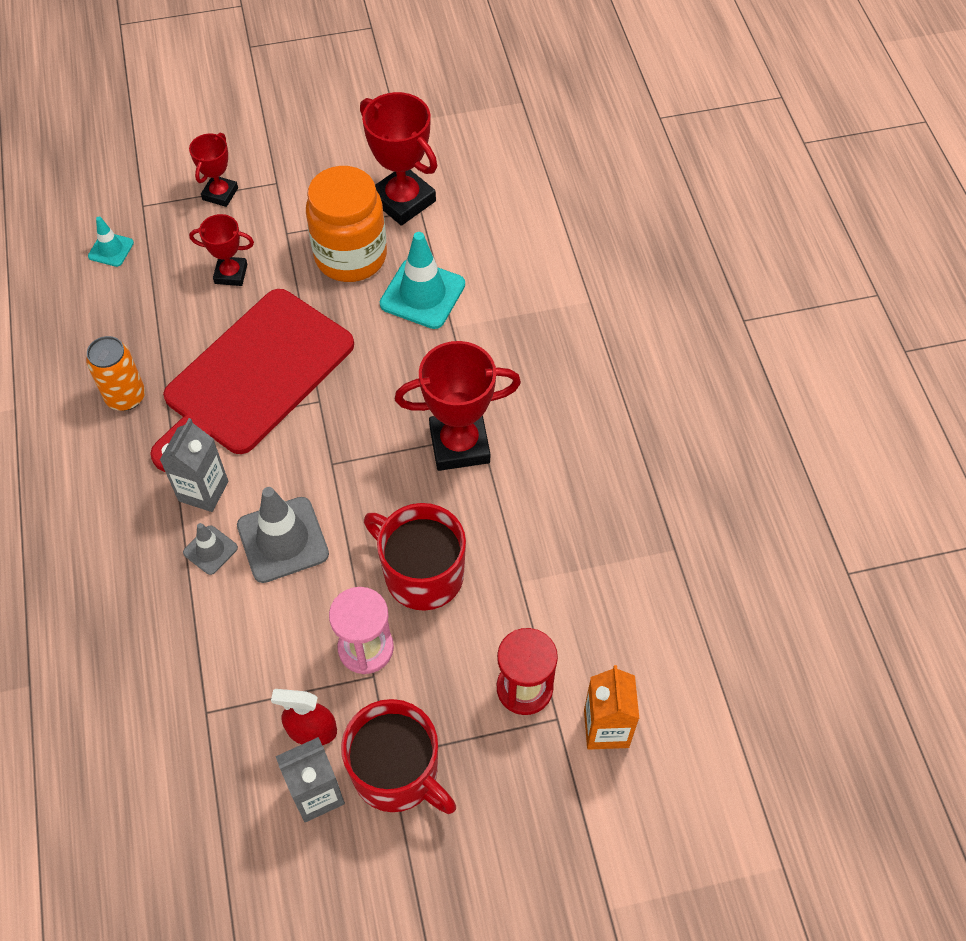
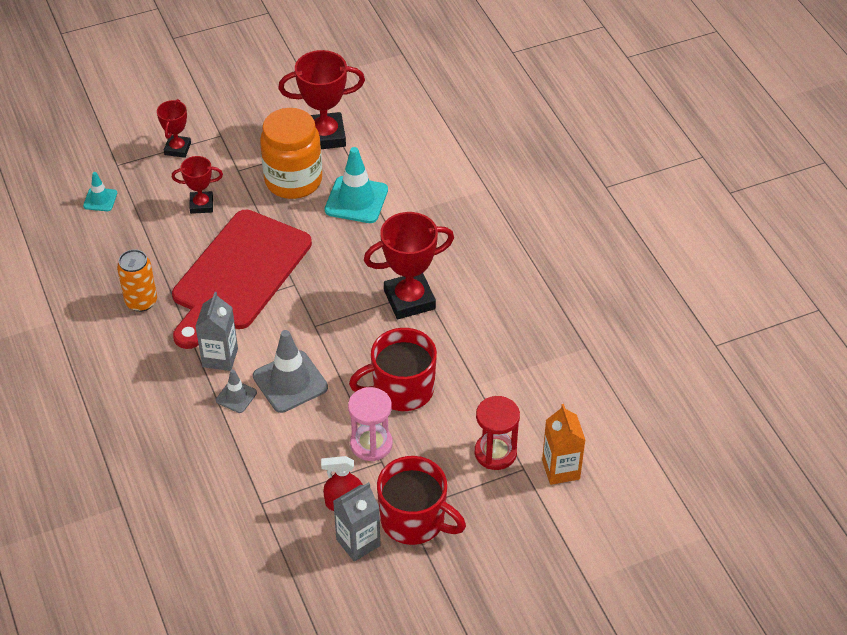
camera: 10 degrees left, 10 degrees down
(403, 200) = (325, 136): red trophy -> red trophy turned 45 degrees counterclockwise
(421, 574) = (401, 389): red mug -> red mug turned 45 degrees counterclockwise

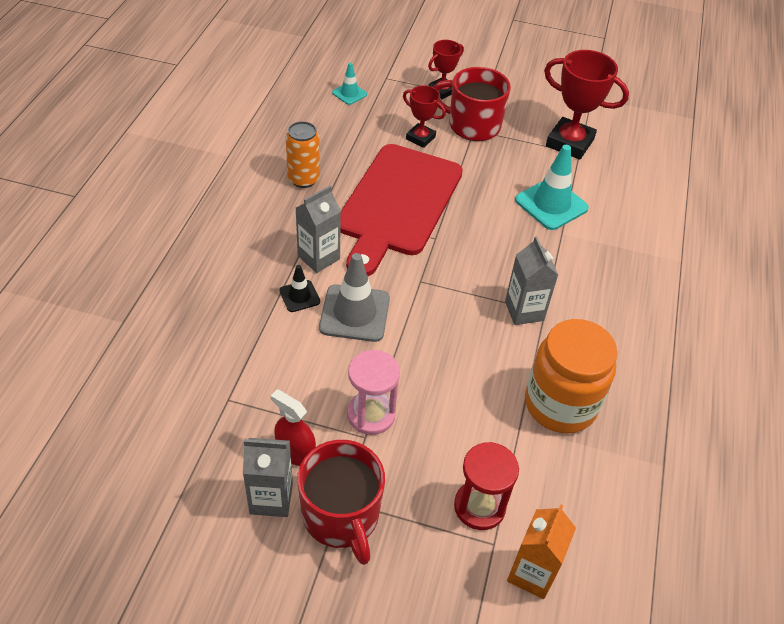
camera: 35 degrees right, 0 degrees up
(236, 396) = (299, 296): grey traffic cone -> black traffic cone
(238, 275) = (397, 204): red cutting board -> red cutting board turned 45 degrees counterclockwise
(293, 180) = (511, 161): orange jar -> orange jar (560, 404)
(401, 389) = (444, 384): red mug -> red mug (472, 125)
(409, 299) = (524, 311): red trophy -> grey carton

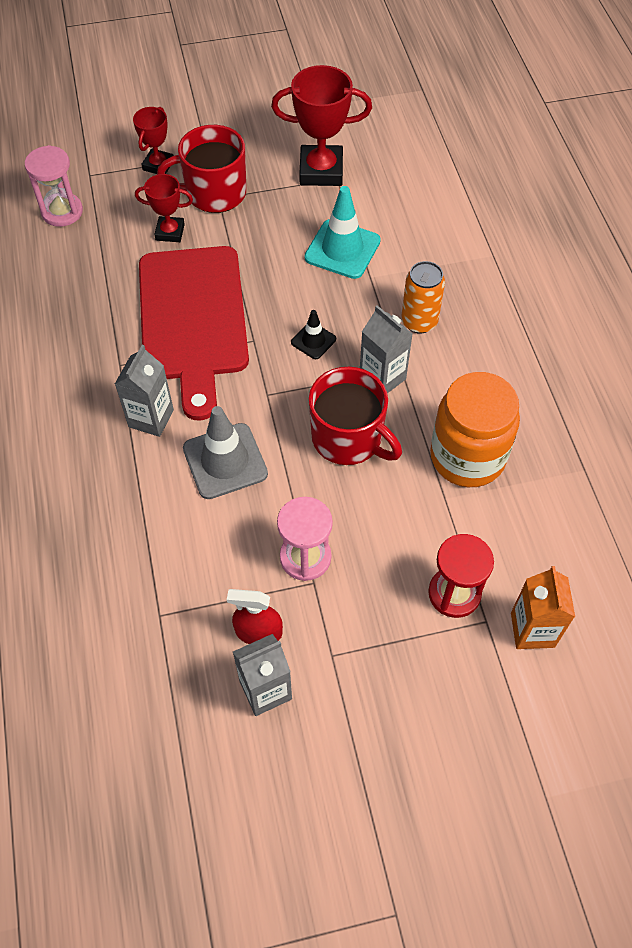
camera: 25 degrees left, 10 degrees up
(299, 296) = (159, 470): black traffic cone -> black traffic cone (313, 341)
(303, 179) = (78, 337): orange can -> orange can (419, 322)
(341, 516) = (340, 670): red mug -> red mug (348, 438)
(349, 93) = (62, 212): turquoise traffic cone -> pink hourglass

